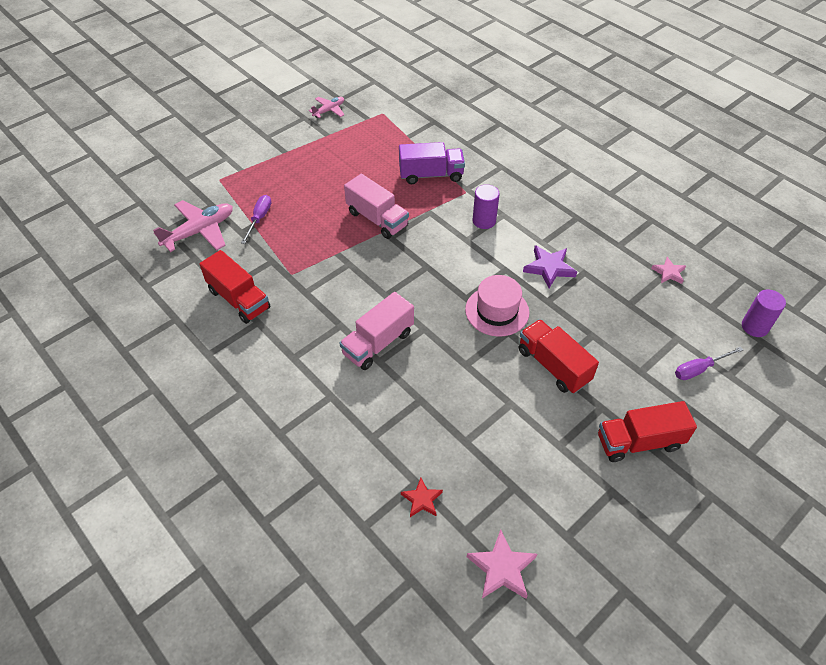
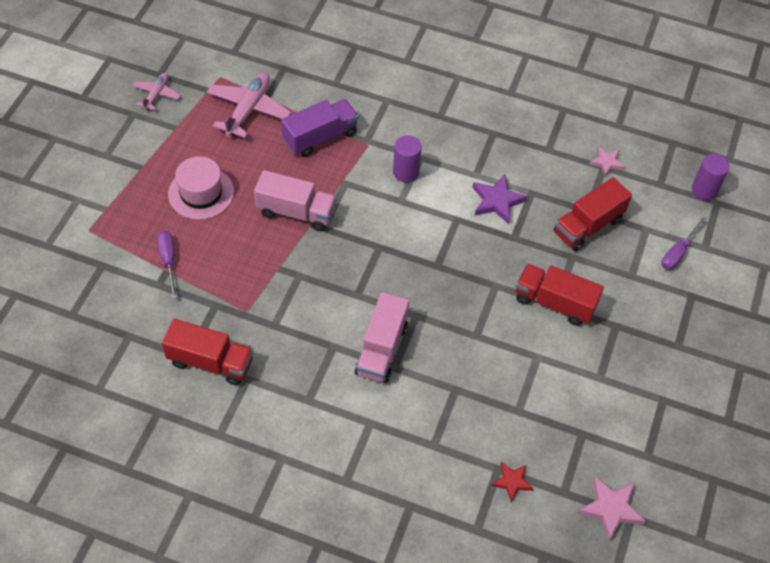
camera: 30 degrees left, 5 degrees up
(200, 231) = (112, 302): pink plane -> pink plane (248, 109)
(497, 311) = (474, 268): pink hat -> pink hat (201, 193)
(639, 442) = (662, 344): red truck -> red truck (588, 226)

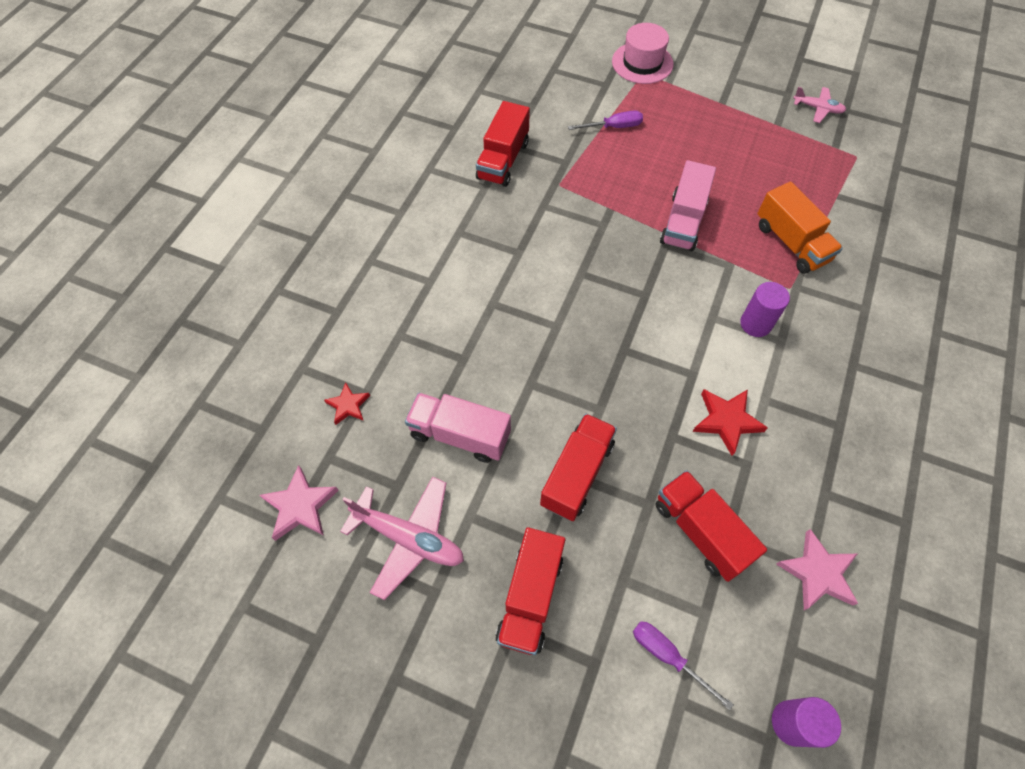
camera: 95 degrees right, 5 degrees up
(201, 193) = (697, 147): pink hat -> pink hat (642, 63)
(248, 109) = (816, 180): pink plane -> pink plane (408, 538)
(320, 137) = (791, 243): purple truck -> orange truck
(381, 349) = (514, 293): pink truck -> pink truck (460, 435)
(497, 201) = (726, 421): purple star -> red star
(606, 163) = (817, 573): pink star -> pink star, size x1.57
(654, 335) = (530, 597): none -> red truck

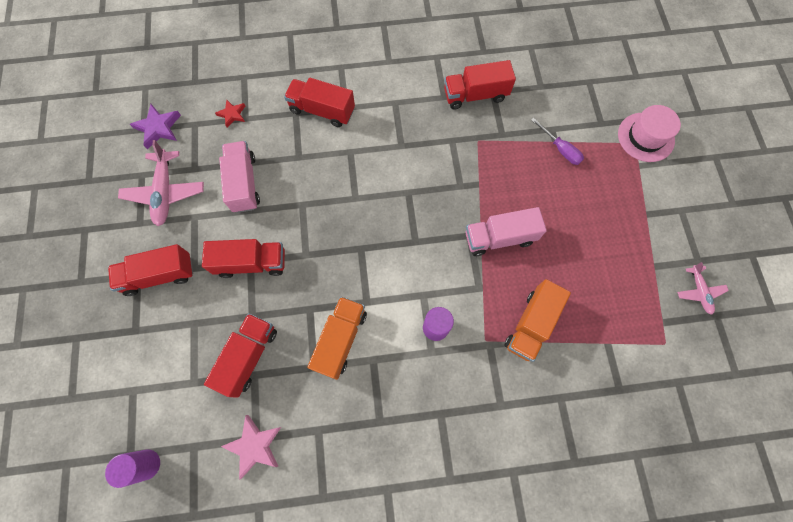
camera: 60 degrees right, 10 degrees up
(300, 506) = (158, 128): pink star -> purple star
(417, 306) = (322, 110): none -> red truck
(668, 656) = (157, 371): purple screwdriver -> none
(726, 421) = (340, 340): red star -> orange truck

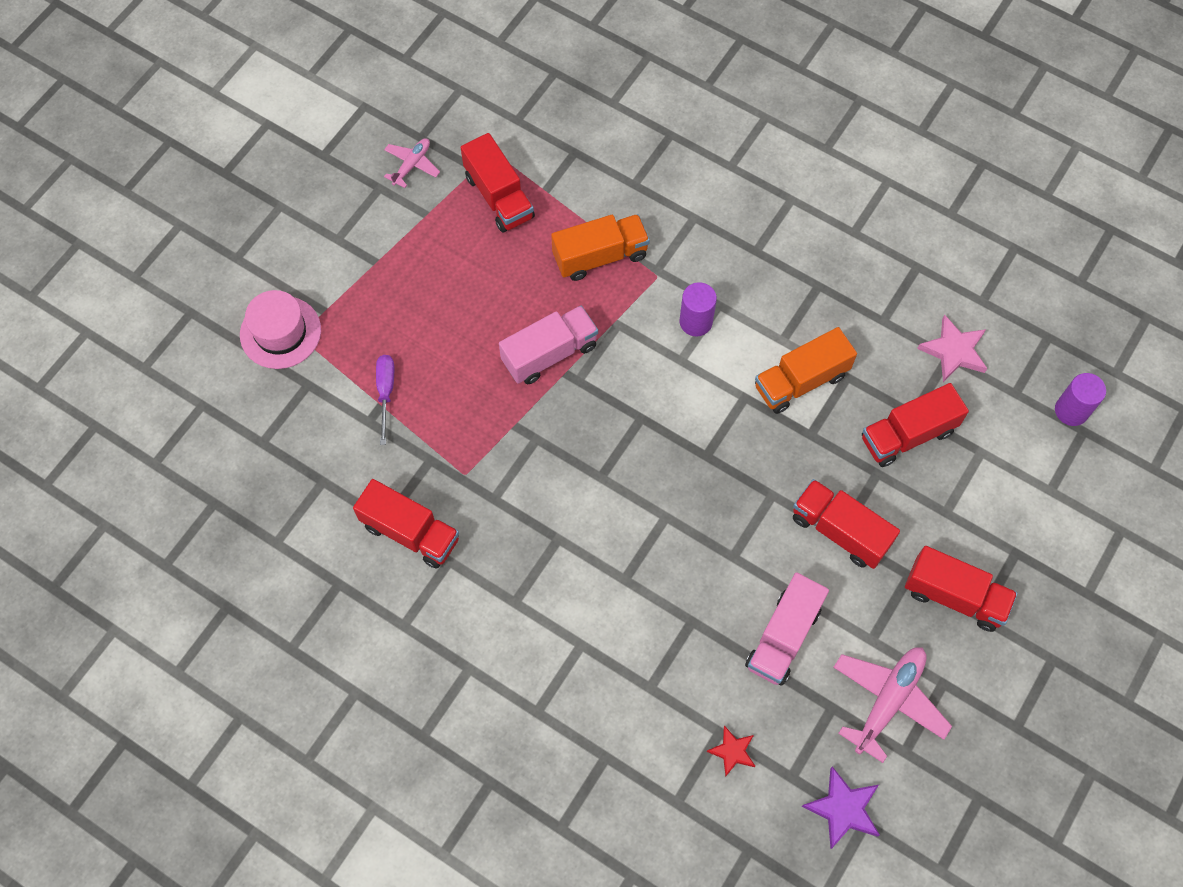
camera: 140 degrees left, 5 degrees down
(322, 110) = (613, 663): red truck -> red truck (499, 197)
(499, 238) = (549, 354): pink truck -> pink truck turned 60 degrees counterclockwise

